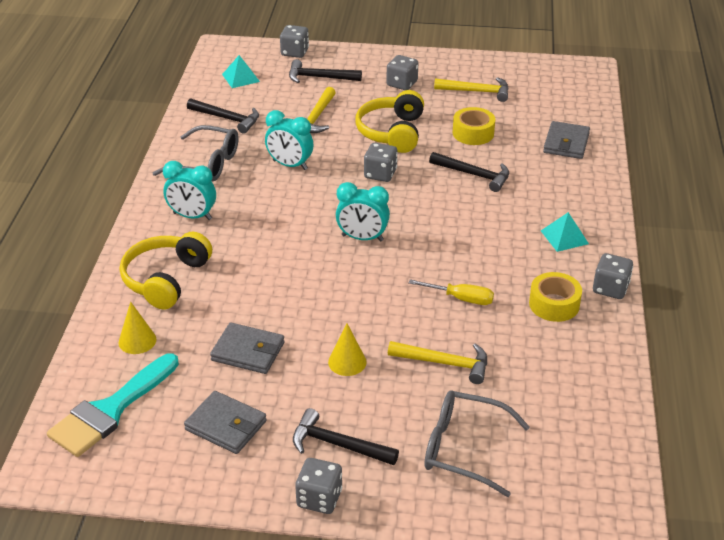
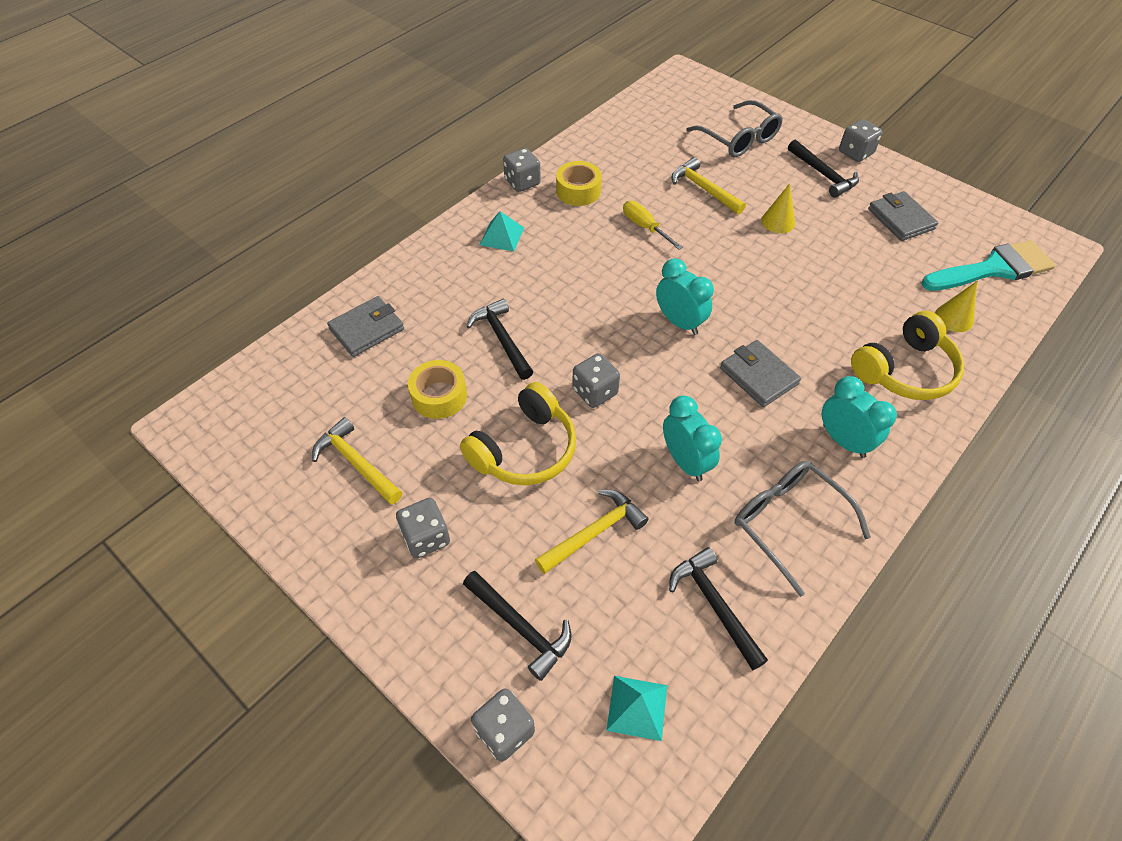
camera: 145 degrees left, 15 degrees up
(248, 351) = (855, 264): grey wallet -> grey wallet (758, 376)

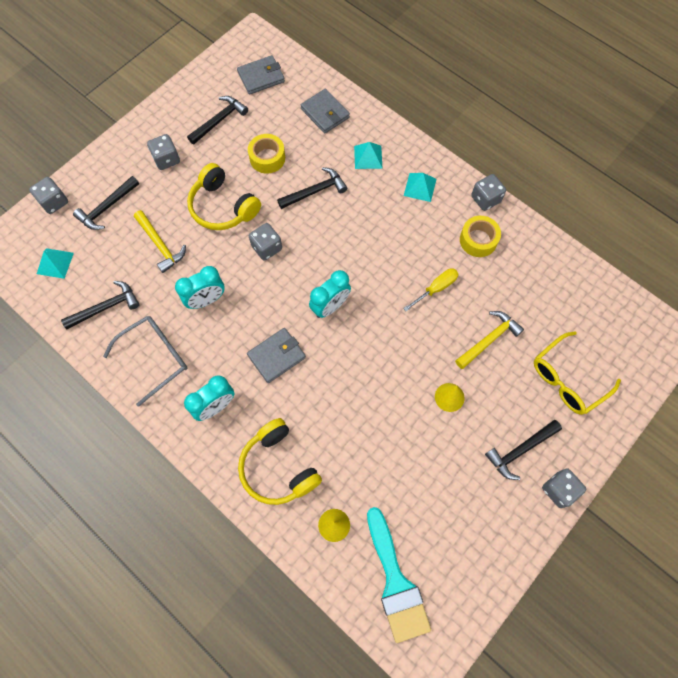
camera: 90 degrees right, 15 degrees up
(356, 463) = (219, 120): yellow hammer -> black hammer
(450, 284) = (368, 157): none -> turquoise pyramid
(739, 139) = (567, 379): grey glasses -> yellow glasses
(900, 219) = (460, 511): grey wallet -> grey wallet (261, 77)

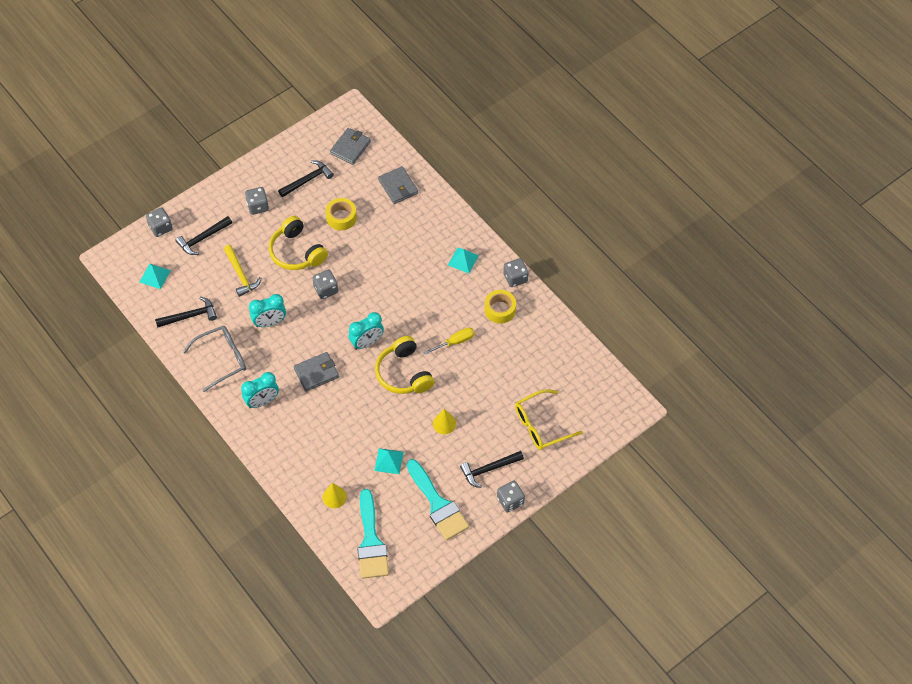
camera: 10 degrees right, 10 degrees down
(261, 77) = (350, 148): grey wallet -> grey wallet turned 45 degrees counterclockwise
(278, 467) = (301, 451): yellow headphones -> yellow headphones (403, 373)
(315, 191) = (375, 250): black hammer -> none
(368, 157) = (426, 229): turquoise pyramid -> turquoise pyramid (388, 461)
(469, 511) = (438, 504): none -> turquoise brush
(489, 339) = (487, 386): yellow hammer -> none

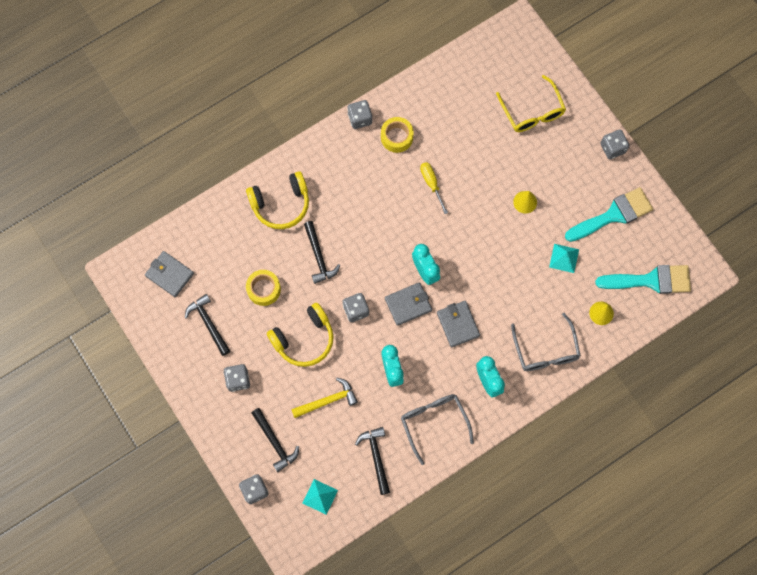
camera: 85 degrees left, 15 degrees up
(294, 449) = (545, 350): none -> grey glasses
(398, 187) = (230, 227): grey wallet -> grey wallet (408, 304)
(403, 373) = (465, 237): yellow headphones -> yellow headphones (281, 204)
(463, 260) = (332, 168): turquoise pyramid -> none
(489, 469) = (578, 164): black hammer -> black hammer (319, 256)

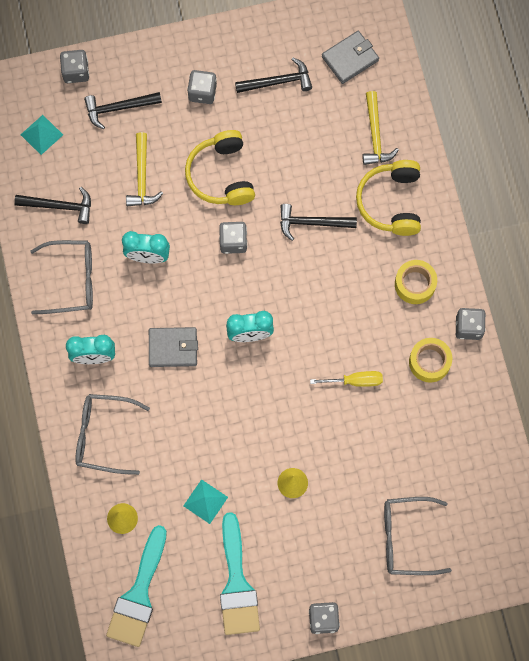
camera: 110 degrees right, 0 degrees up
(229, 234) = (375, 135): none -> yellow hammer
(264, 289) = (295, 151): yellow tape -> yellow tape (415, 284)
(408, 304) = (218, 301): grey wallet -> none
(532, 112) = (406, 538): yellow glasses -> grey glasses

